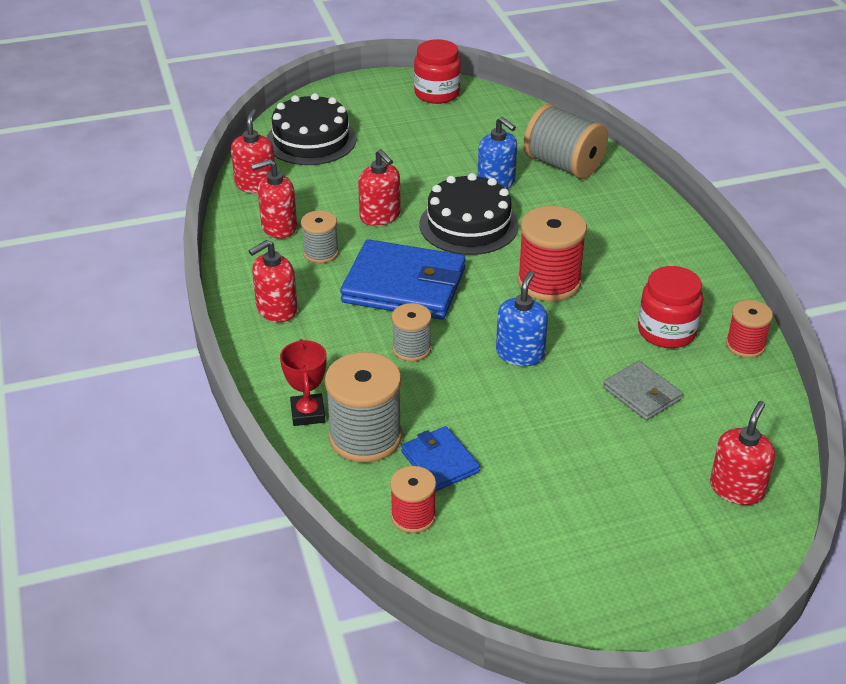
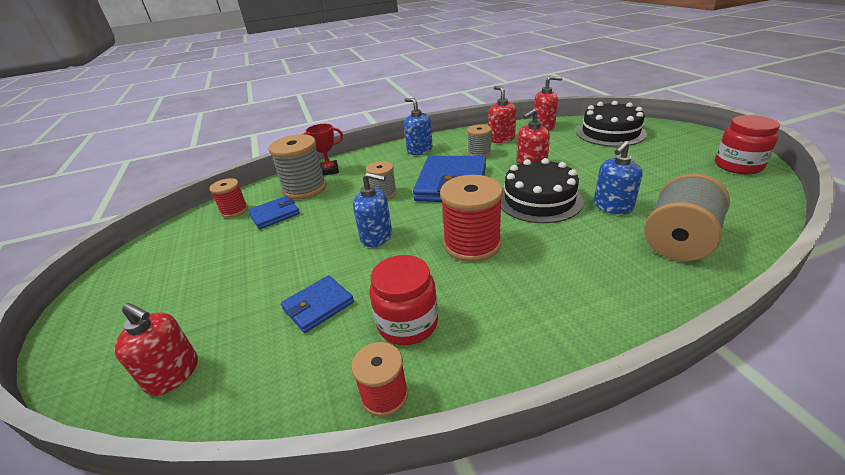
camera: 90 degrees right, 5 degrees down
(276, 310) = (419, 150): red soap dispenser -> blue soap dispenser
(641, 394) = (318, 305): grey wallet -> blue wallet

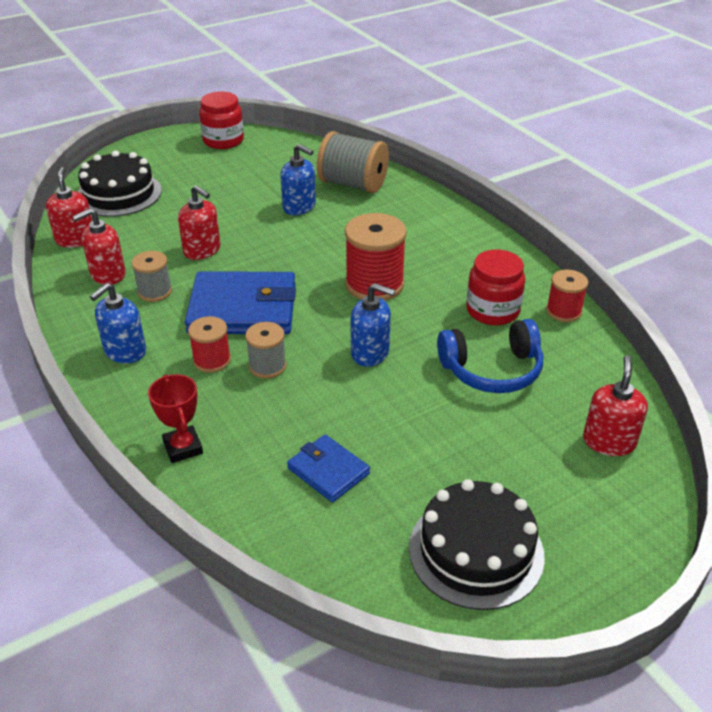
camera: 105 degrees left, 5 degrees up
(234, 210) = (319, 532): red spool -> red spool (212, 360)
(305, 189) = (247, 460): grey spool -> none
(318, 305) = (492, 370): blue wallet -> blue headphones
(376, 236) = (370, 353): blue soap dispenser -> blue soap dispenser turned 105 degrees clockwise
(539, 200) = (286, 246): black cake -> black cake (476, 551)

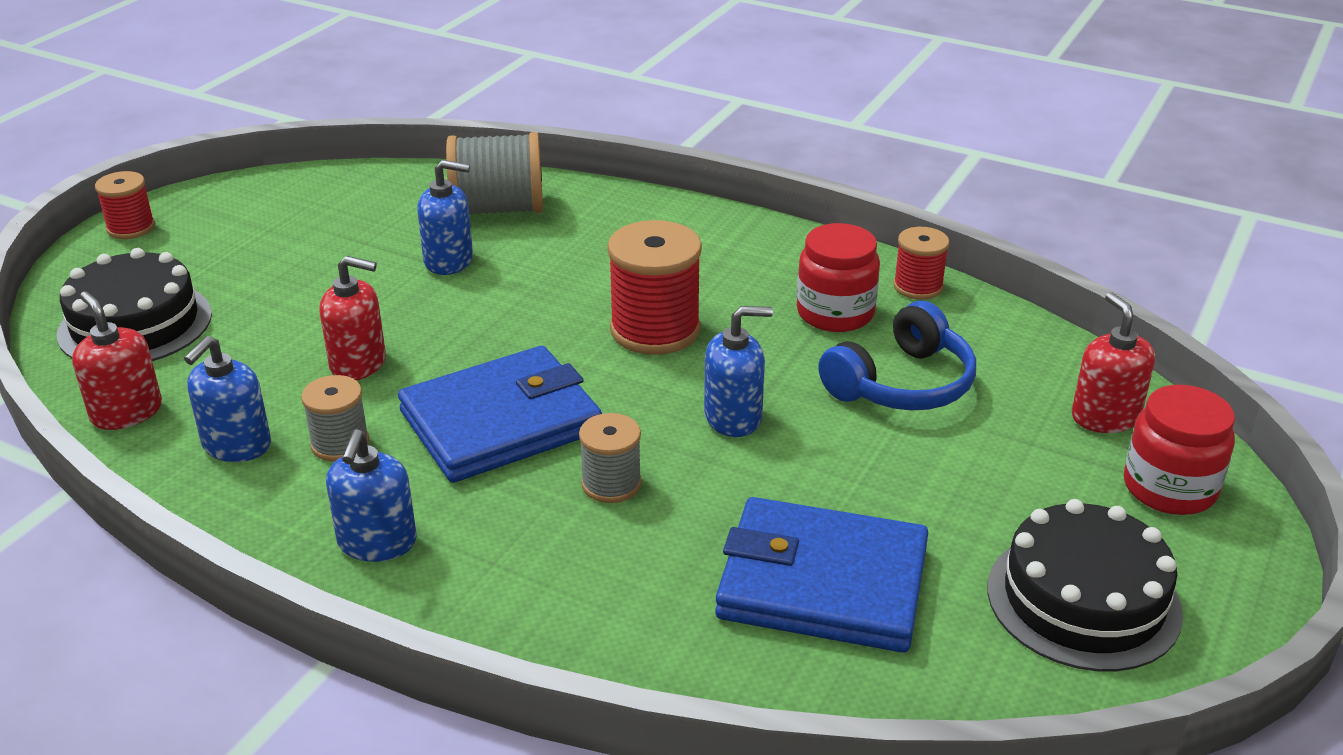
camera: 30 degrees left, 5 degrees down
(107, 274) = (236, 445): red soap dispenser -> blue soap dispenser
(183, 447) = (597, 636): red trophy -> none
(212, 360) = (524, 506): red spool -> red spool (131, 228)
(223, 141) = (237, 201): red jar -> red jar (1169, 488)
(328, 471) = (822, 583): blue wallet -> blue wallet, size x1.90

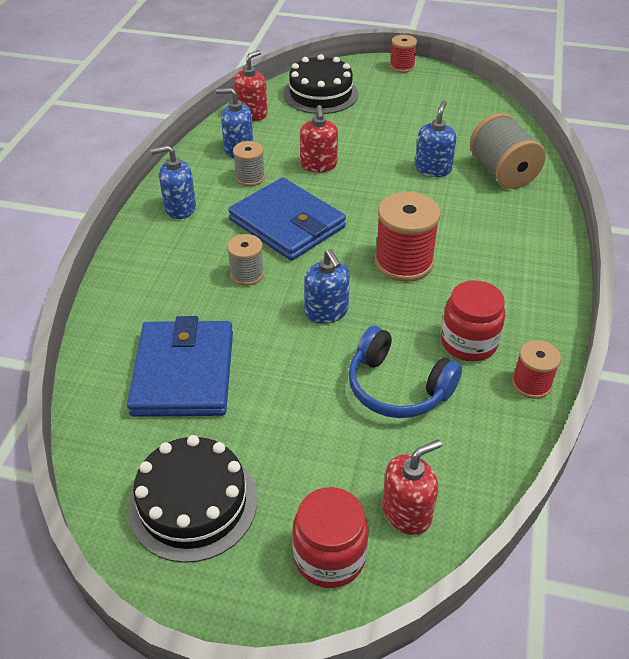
camera: 75 degrees right, 10 degrees up
(449, 261) = (433, 169): blue soap dispenser -> blue soap dispenser turned 150 degrees counterclockwise

